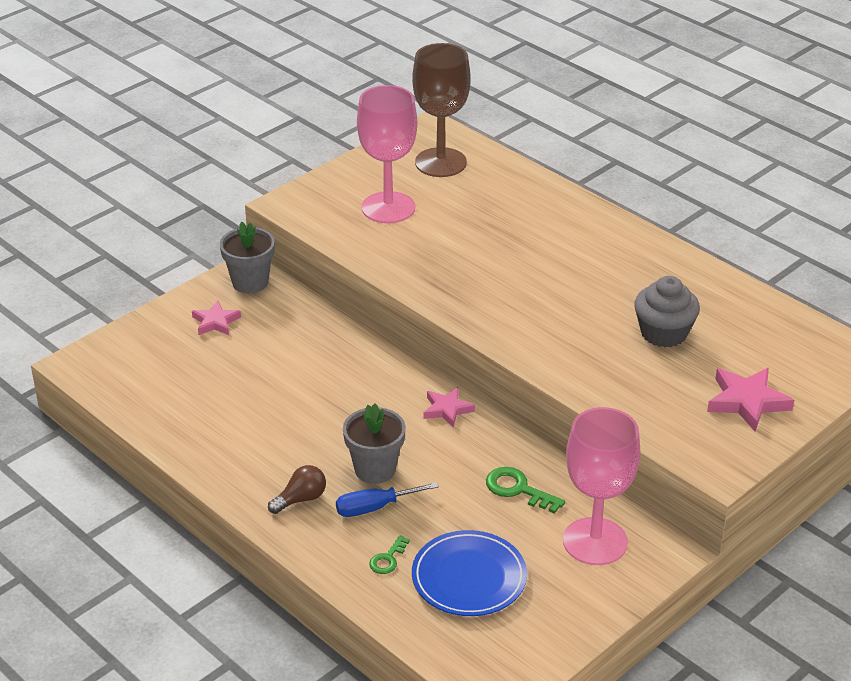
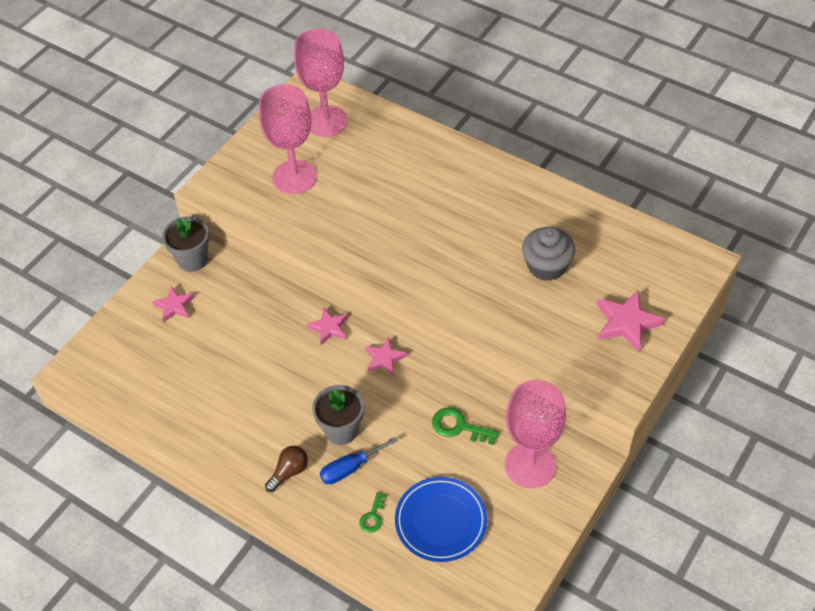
camera: 10 degrees left, 15 degrees up
(389, 370) = (329, 328): none -> pink star
(440, 162) = (326, 121): brown goblet -> pink goblet

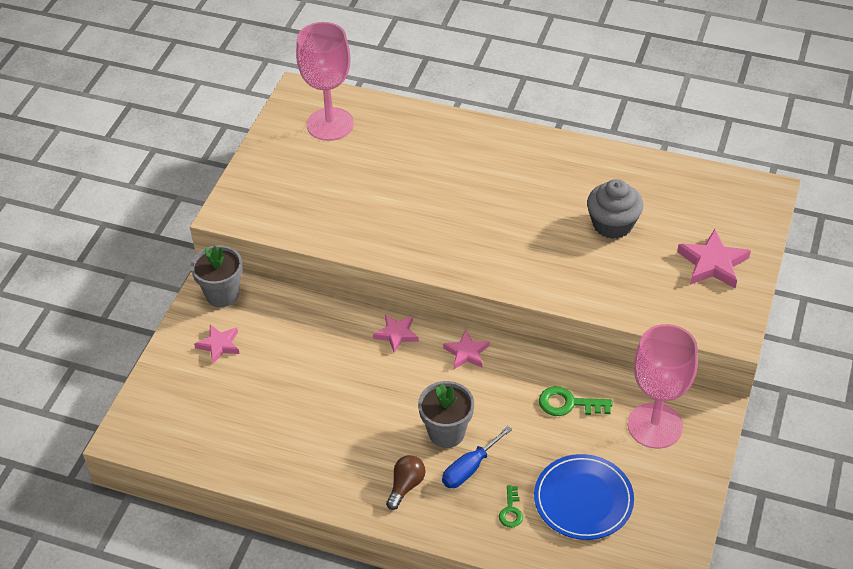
camera: 15 degrees left, 5 degrees down
(294, 177) = (316, 185): pink goblet -> none

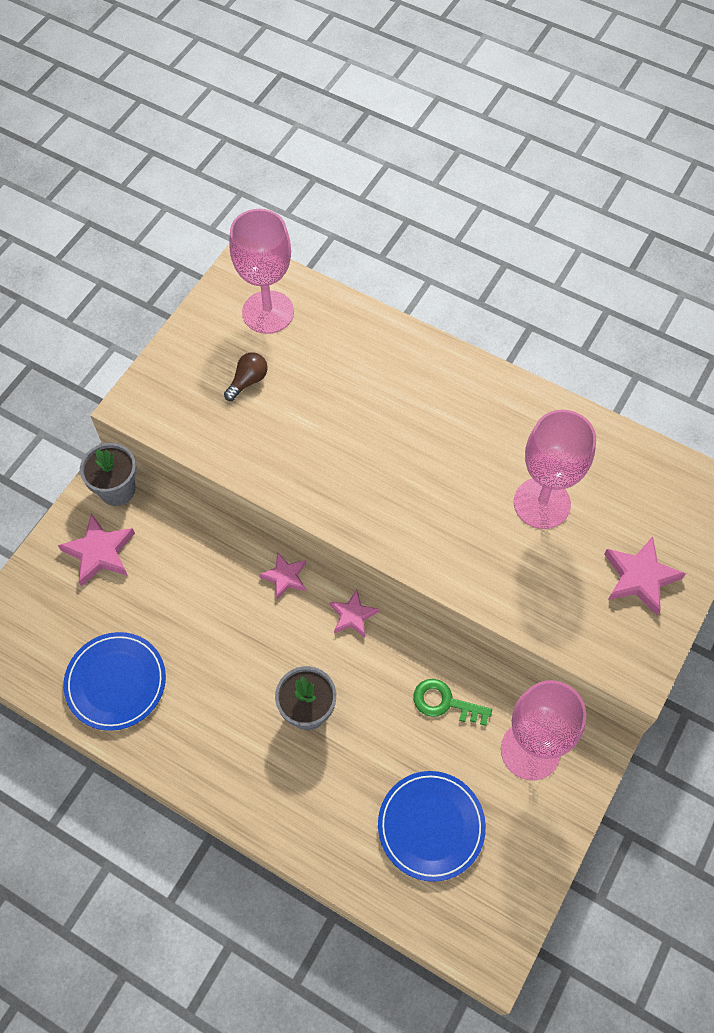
camera: 10 degrees right, 15 degrees up
(219, 345) = (99, 552): pink star -> pink star, size x1.55
(263, 443) = (116, 682): none -> blue plate
(406, 486) = (250, 768): brown light bulb -> brown light bulb (248, 381)
(469, 468) = (321, 760): blue screwdriver -> none
(511, 511) = (351, 823): green key -> none
(612, 224) = (541, 503): grey cupcake -> pink goblet

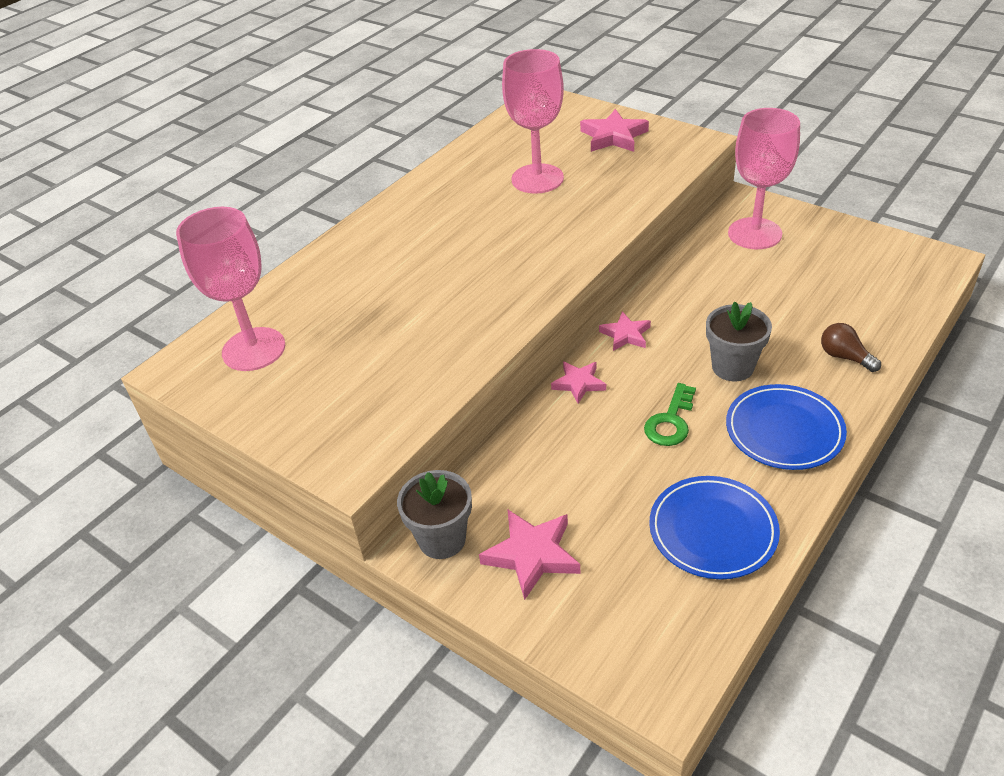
camera: 80 degrees left, 20 degrees down
(248, 381) = (346, 364): brown light bulb -> brown light bulb (844, 357)
(431, 826) = (836, 290): blue plate -> blue plate (784, 431)
(445, 702) = (715, 278): green key -> green key (670, 421)

